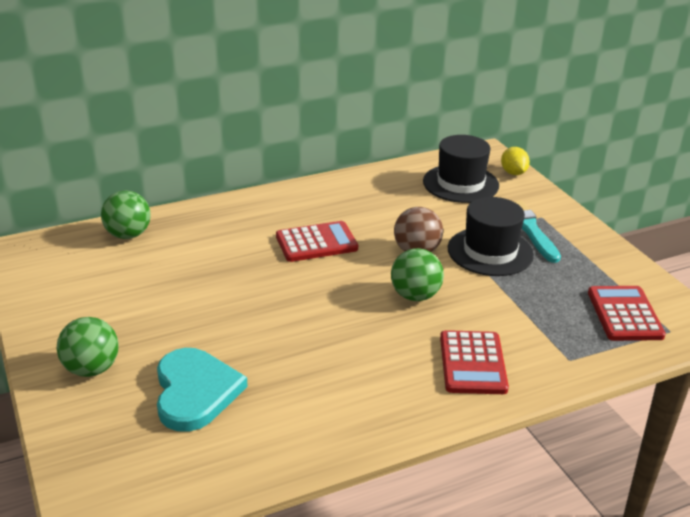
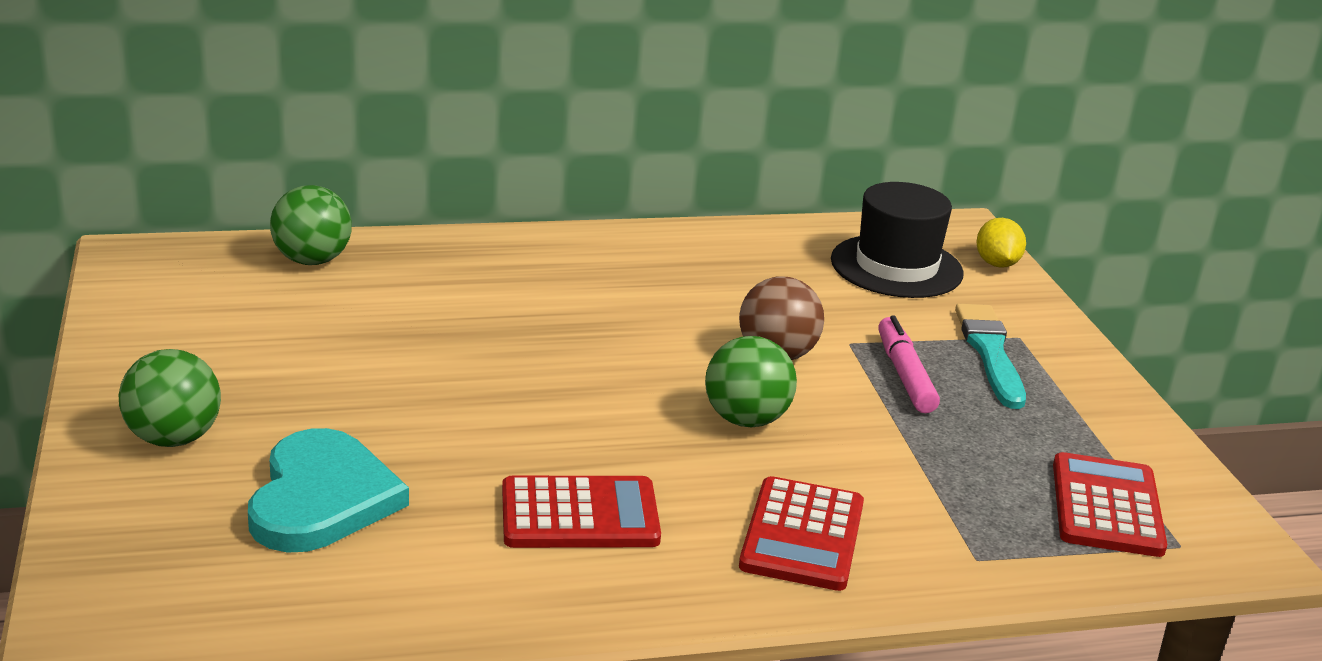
camera: 10 degrees right, 5 degrees down
(316, 242) = (612, 317): red calculator -> red calculator (579, 515)
(490, 251) = (904, 375): black hat -> pink marker

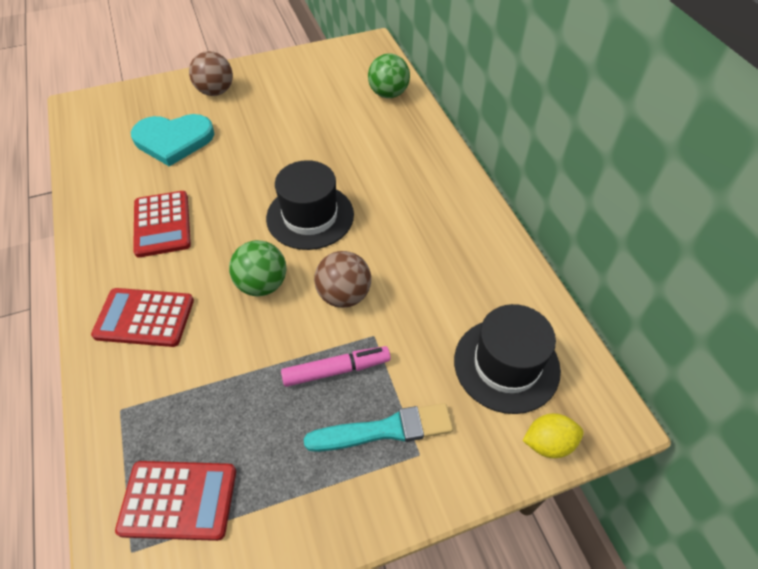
camera: 85 degrees right, 25 degrees up
(173, 438) = (215, 91): green ball -> brown ball
(605, 365) = (310, 216): none -> black hat

